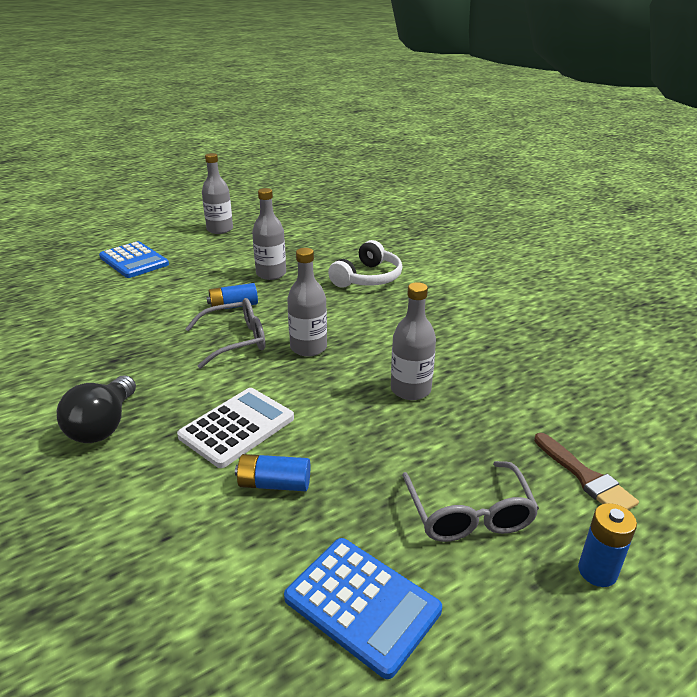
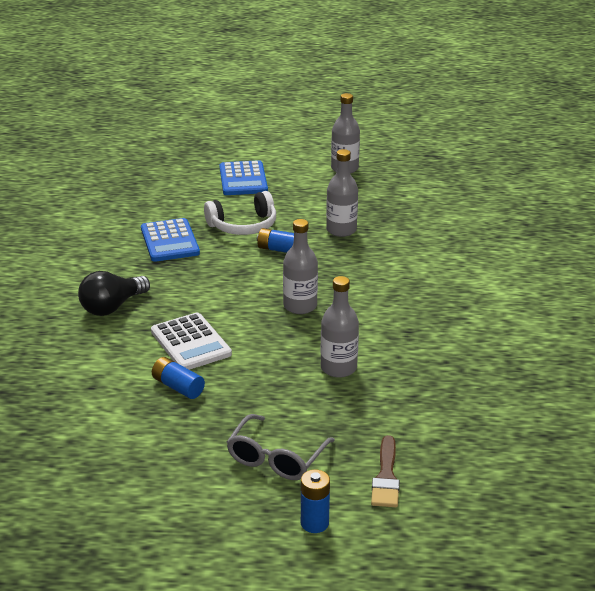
camera: 35 degrees right, 0 degrees up
(235, 341) = (252, 279): grey glasses -> none
(237, 427) = (190, 343): white calculator -> white calculator turned 75 degrees clockwise
(362, 604) = (159, 469): blue calculator -> blue calculator (169, 241)
(368, 278) = (421, 263): white headphones -> white headphones (243, 226)

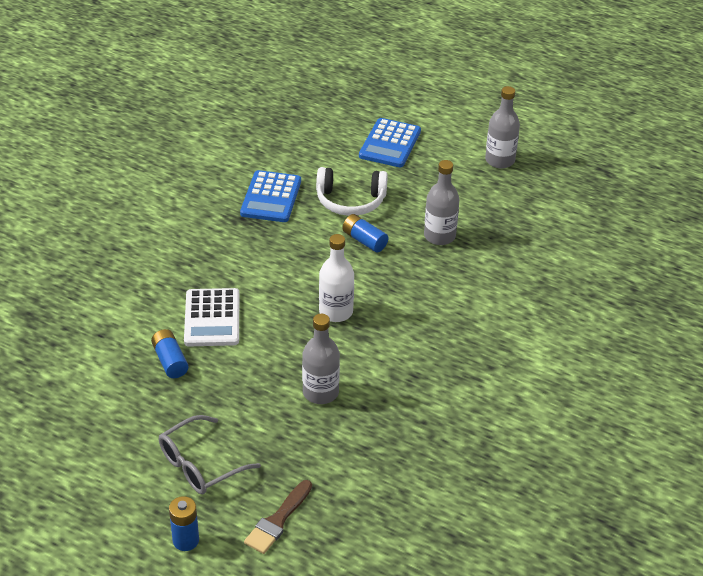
camera: 25 degrees right, 10 degrees up
(112, 307) = (172, 255): black light bulb -> none
(300, 306) = (336, 312): grey bottle -> white bottle

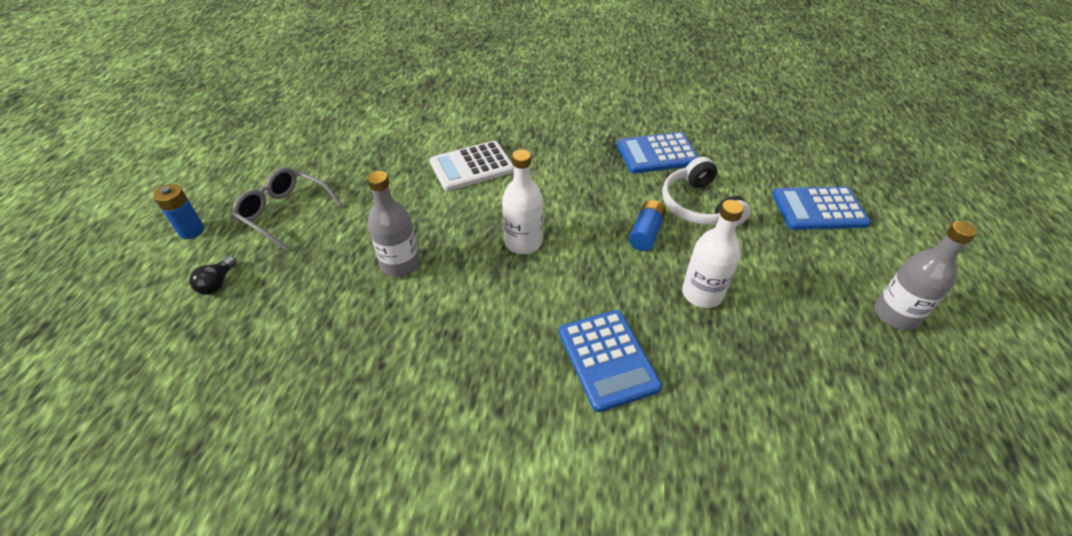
camera: 70 degrees right, 5 degrees up
(170, 361) = (408, 159): blue battery -> none
(278, 520) = (218, 283): brown brush -> black light bulb
(439, 236) = (702, 293): grey bottle -> white bottle
(473, 302) = (607, 359): none -> blue calculator

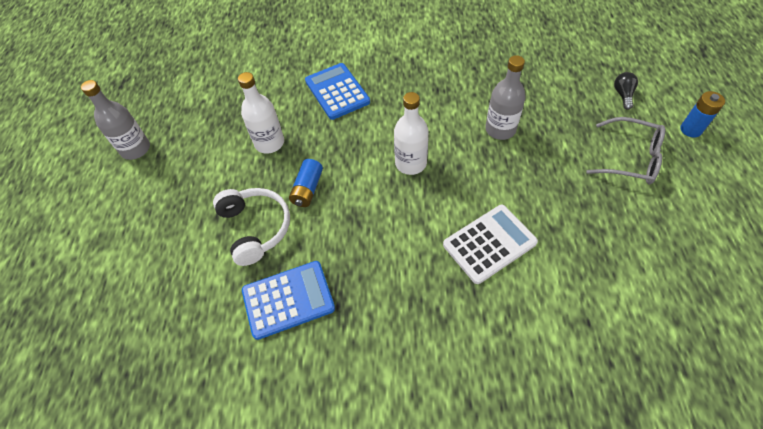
camera: 175 degrees right, 10 degrees up
(818, 209) = (141, 243): blue calculator -> none

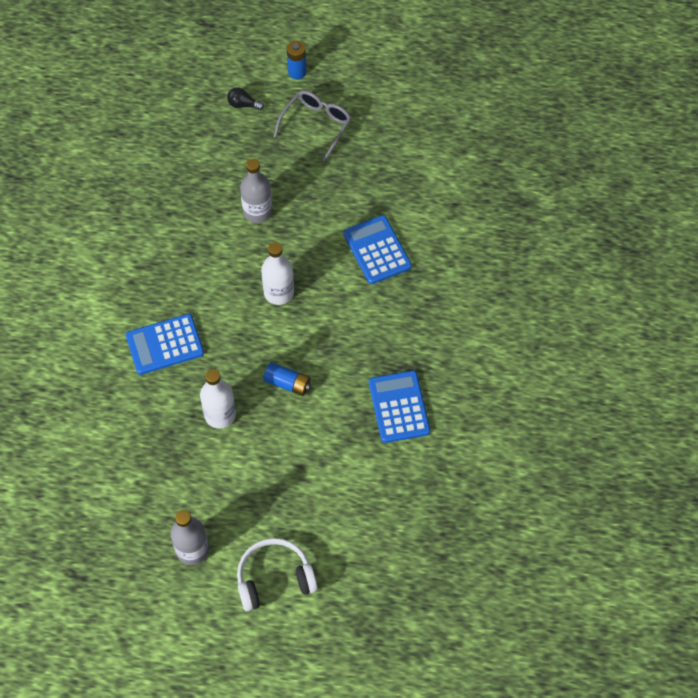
camera: 85 degrees left, 5 degrees up
(255, 228) = (322, 431): white headphones -> white headphones (274, 578)
(489, 244) = (377, 250): white calculator -> blue calculator

